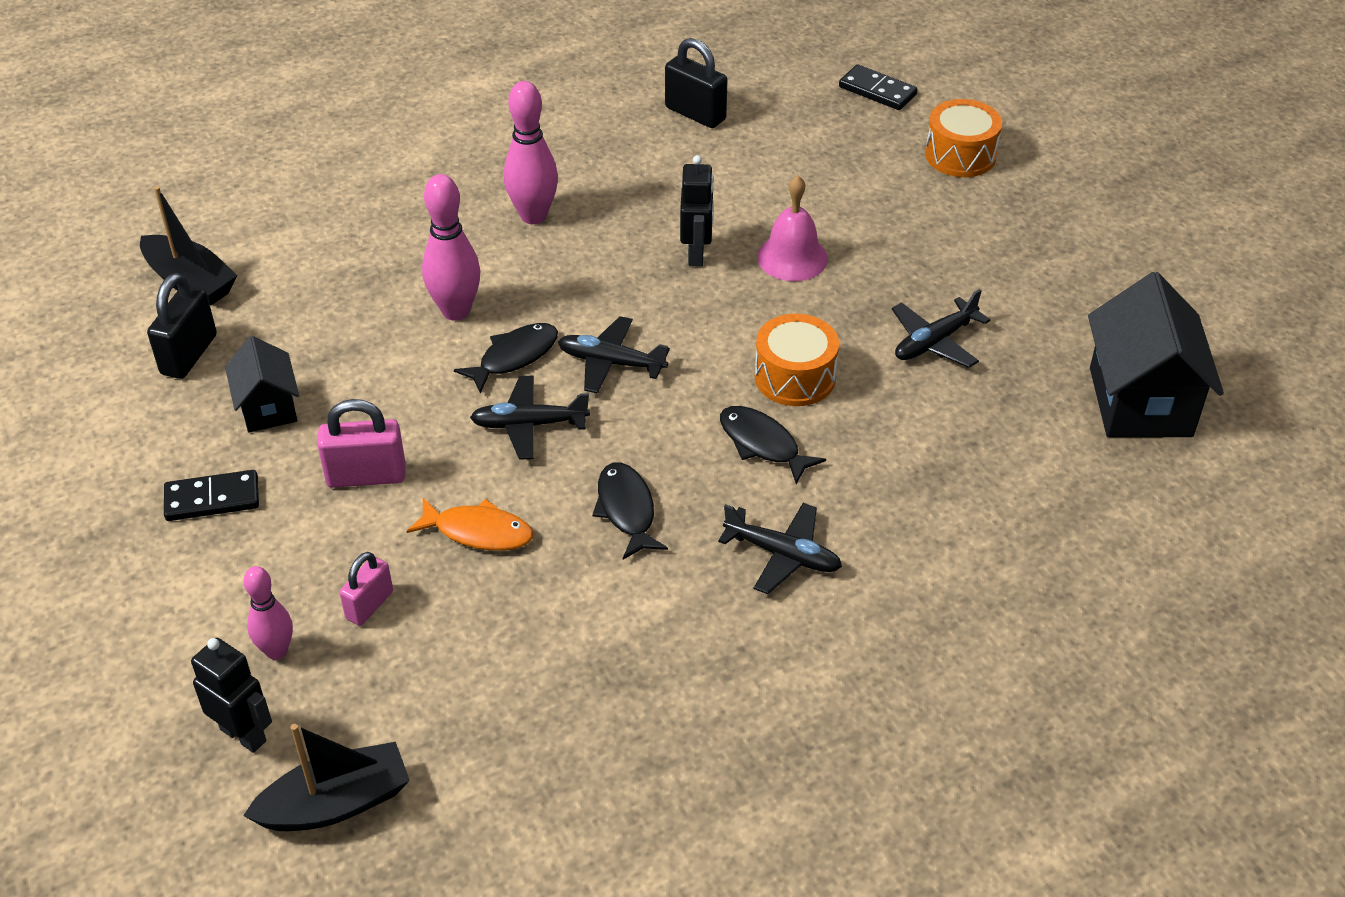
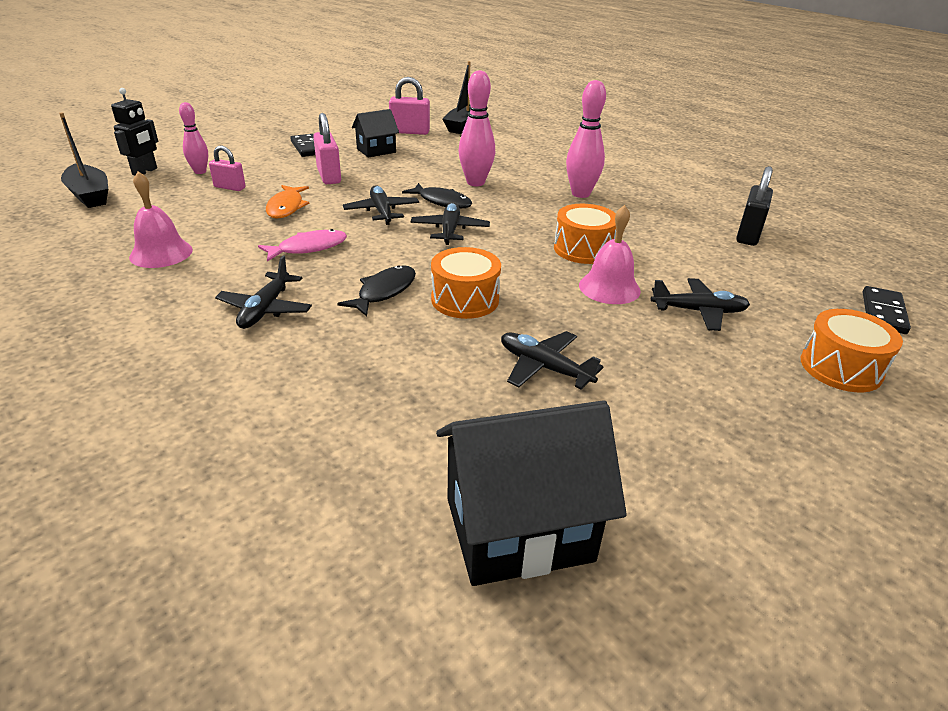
camera: 75 degrees right, 10 degrees down
(189, 355) = (410, 132): black padlock -> pink padlock
(601, 674) = (161, 253): none -> pink bell
(626, 510) = (308, 248): black fish -> pink fish
(696, 254) = (583, 249): black robot -> orange drum
(853, 208) = (699, 311): none -> black plane

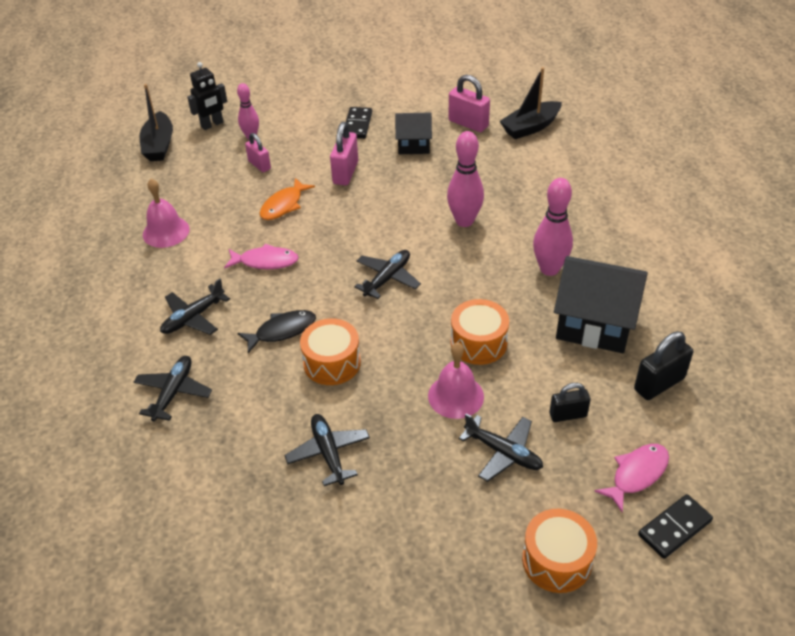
camera: 35 degrees right, 10 degrees up
(382, 212) = (352, 235): black plane -> black plane (173, 392)
(442, 202) = (412, 238): black fish -> none
(518, 529) = (201, 565): black house -> black house (594, 325)
(713, 271) = (568, 415): none -> black padlock
(811, 290) = (636, 474): none -> pink fish

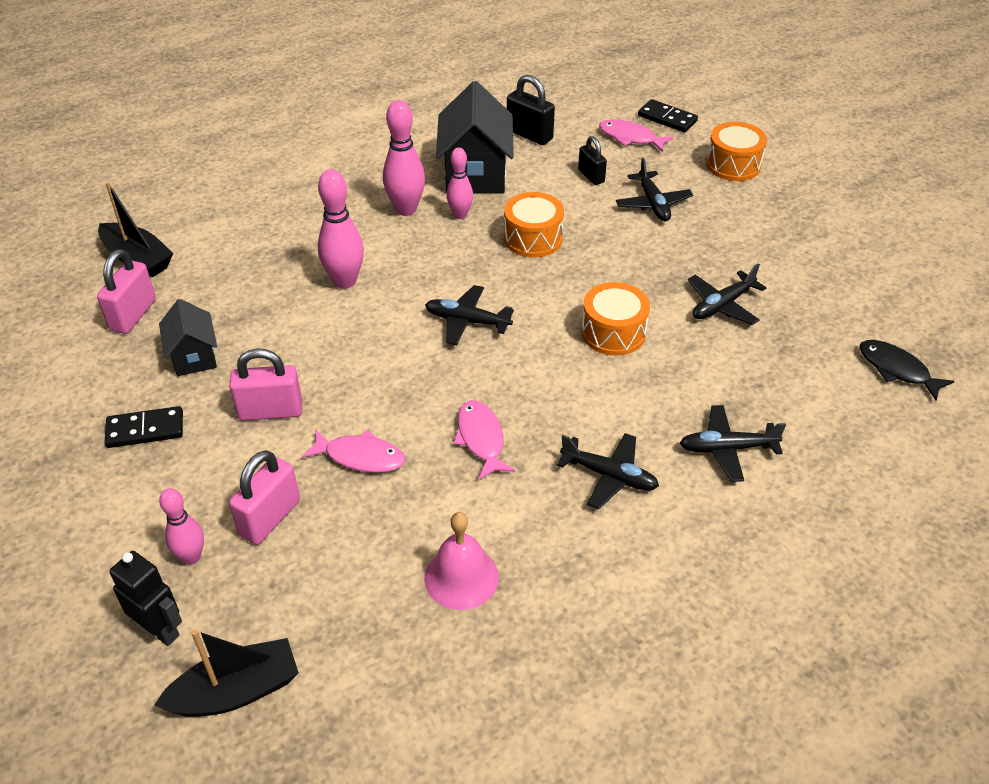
camera: 110 degrees left, 0 degrees up
(259, 165) = (270, 518): pink padlock -> pink padlock, size x1.53
(282, 331) = (589, 385): black fish -> black fish (897, 370)
(284, 205) = (360, 457): orange fish -> pink fish
(456, 396) = (607, 241): pink bell -> none
(503, 452) = (653, 204): black plane -> black plane turned 150 degrees clockwise
(530, 302) = (460, 215): none -> pink bowling pin

